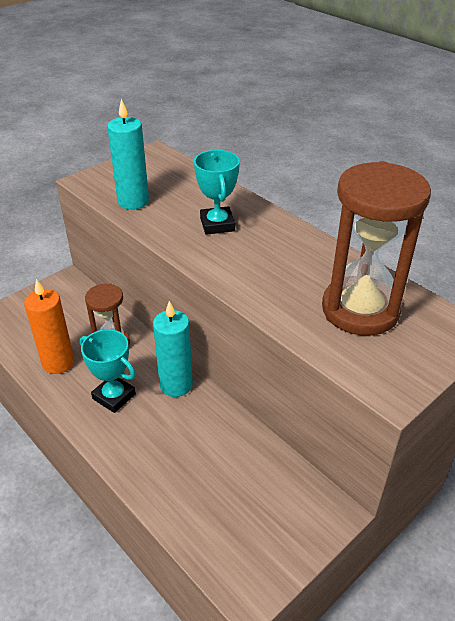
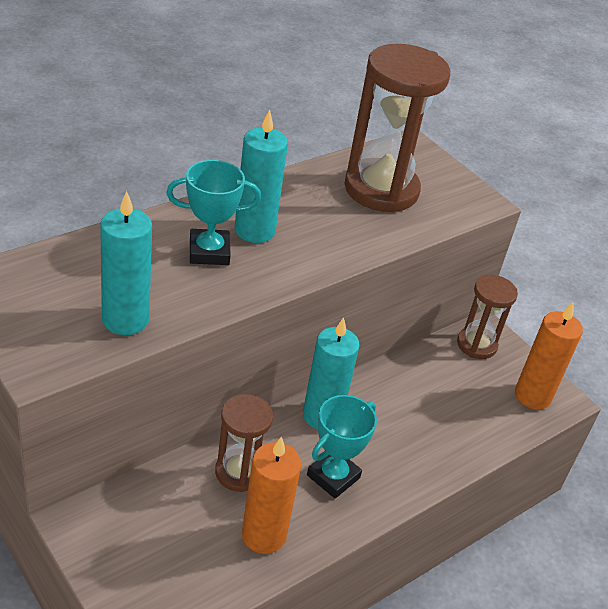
camera: 90 degrees left, 0 degrees up
(245, 558) = (532, 396): none -> orange candle
(254, 242) = (254, 230): none -> turquoise candle
(306, 503) = (476, 345): none -> brown hourglass

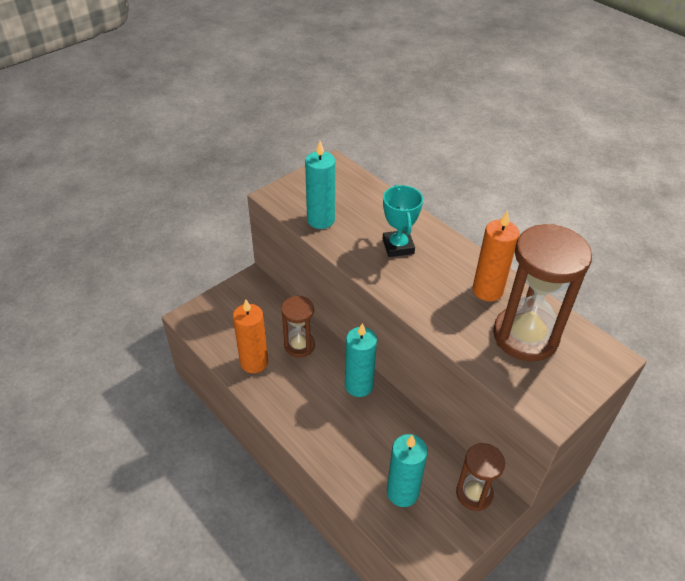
camera: 90 degrees right, 5 degrees up
(254, 230) = (431, 266): turquoise candle -> turquoise candle (402, 492)
(333, 476) = (306, 395): turquoise trophy -> none
(532, 396) = (426, 539): orange candle -> orange candle (487, 290)

